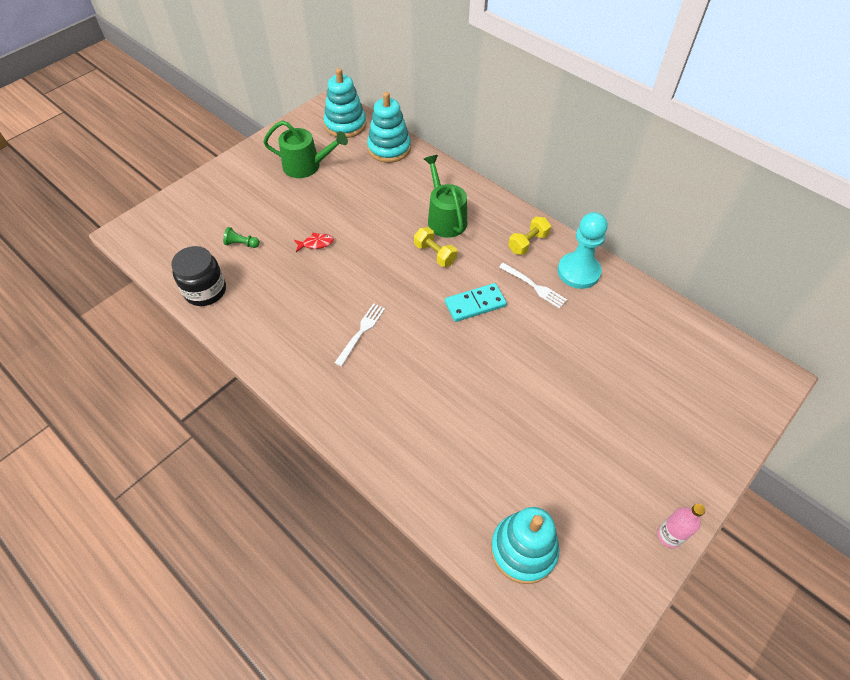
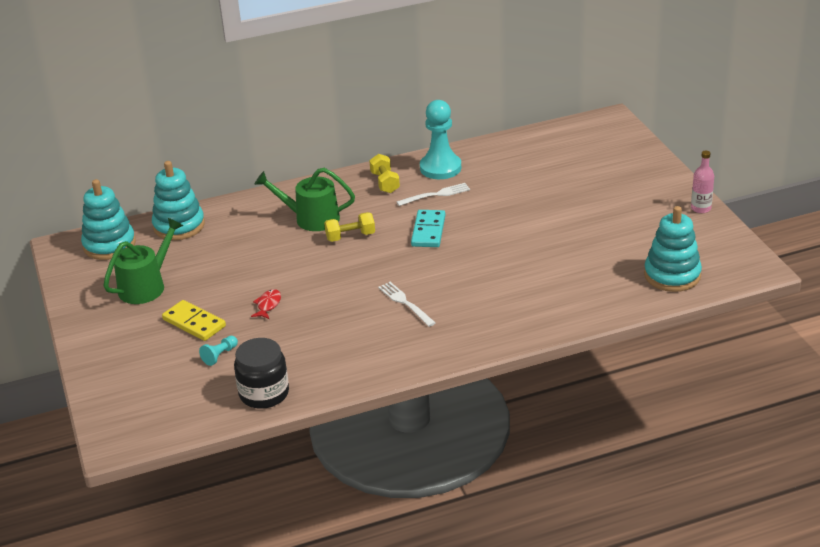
camera: 60 degrees left, 20 degrees down
(242, 244) = (220, 355): green pawn -> turquoise pawn
(274, 211) = (194, 323): none -> yellow domino

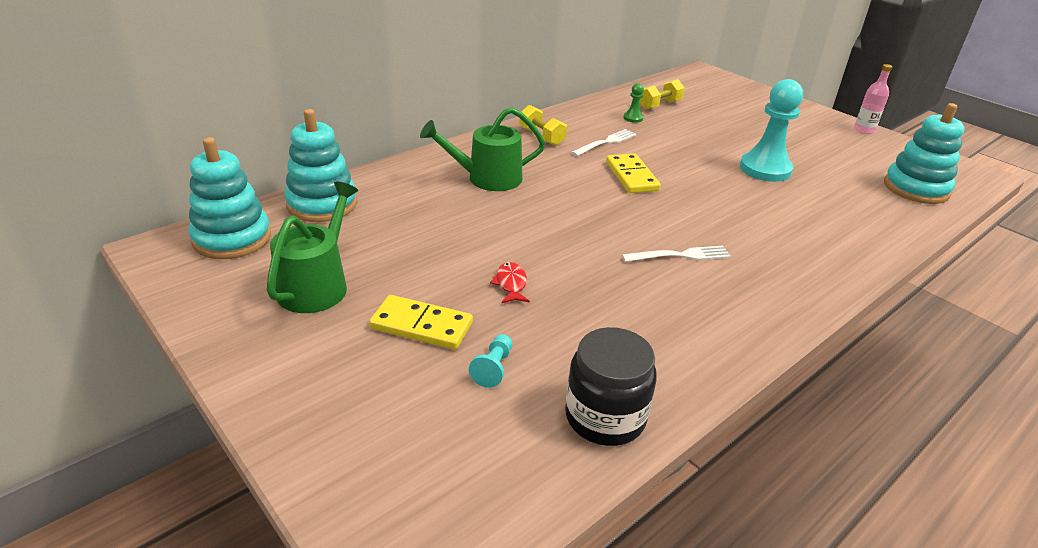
camera: 25 degrees left, 0 degrees up
(350, 236) = (549, 191): yellow dumbbell -> yellow dumbbell (659, 105)
(405, 303) = (680, 255): white fork -> white fork turned 135 degrees clockwise
(428, 231) = (631, 176): turquoise domino -> yellow domino
(440, 168) = (587, 119): turquoise pawn -> turquoise pawn (765, 169)
(484, 171) = (633, 118): none -> green pawn

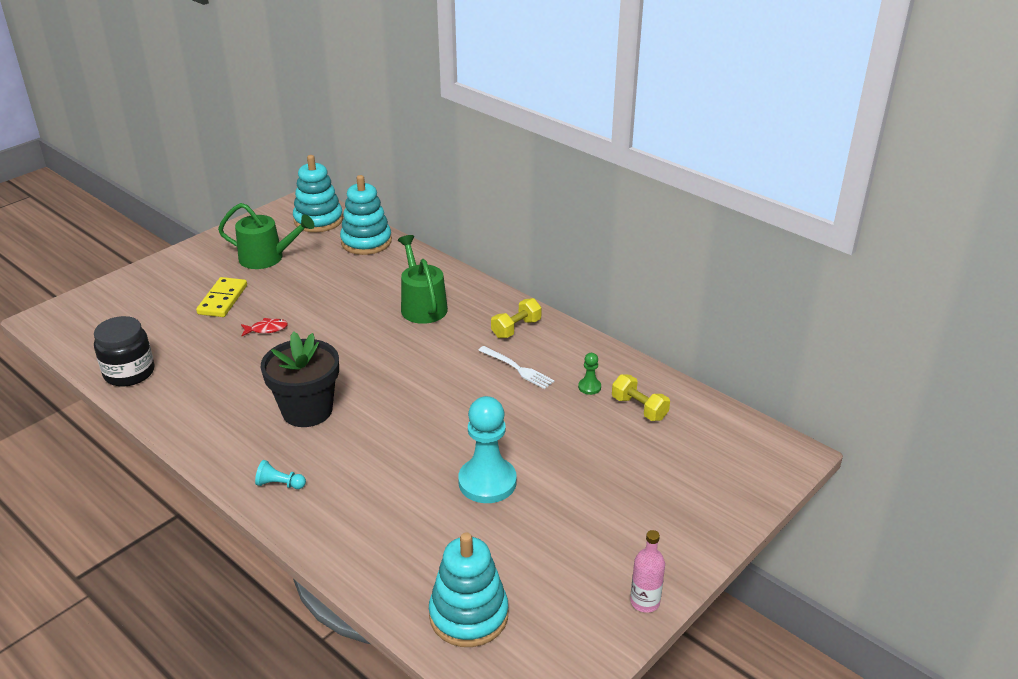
camera: 85 degrees right, 0 degrees up
(493, 368) = (179, 329): turquoise pawn -> turquoise pawn (280, 484)
(631, 176) = (445, 385): yellow domino -> none
(680, 255) = (307, 410): white fork -> black flower pot

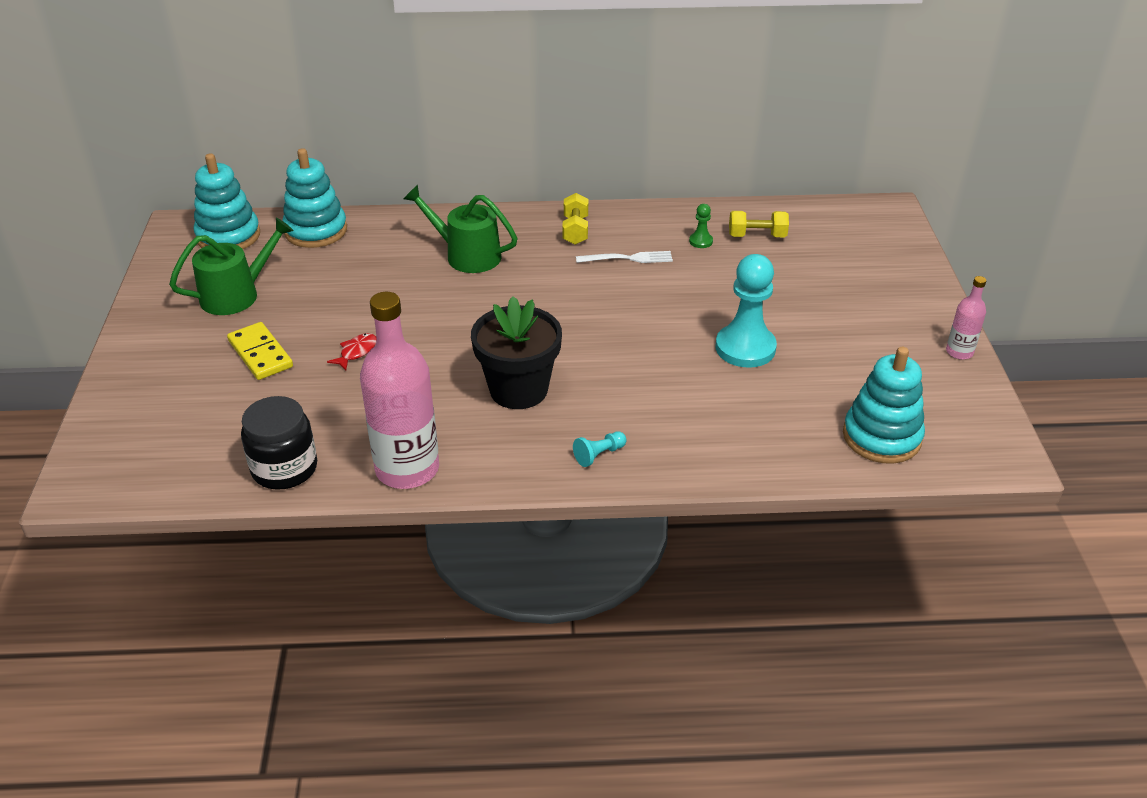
camera: 45 degrees left, 5 degrees up
(177, 416) = (407, 469): none -> pink bottle

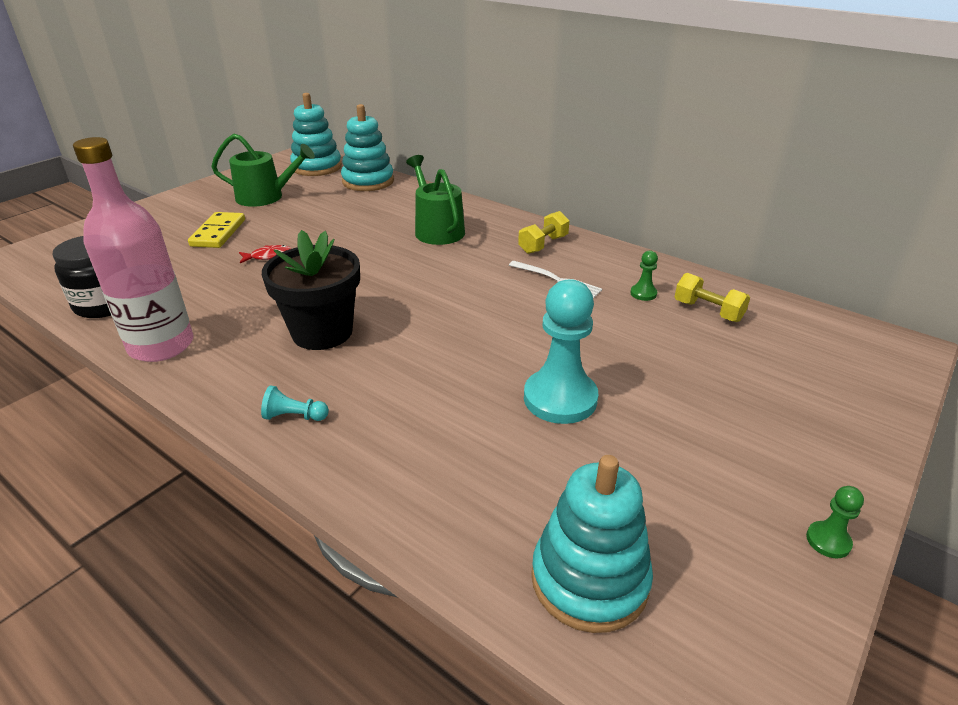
camera: 40 degrees right, 5 degrees down
(959, 352) = (828, 541): pink bottle -> green pawn

